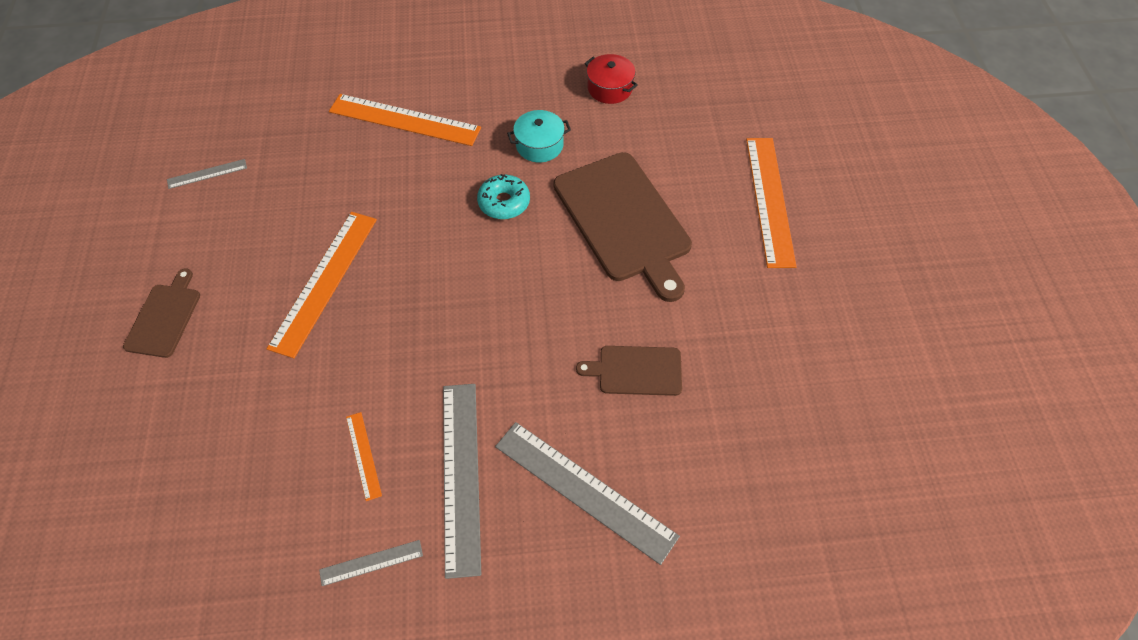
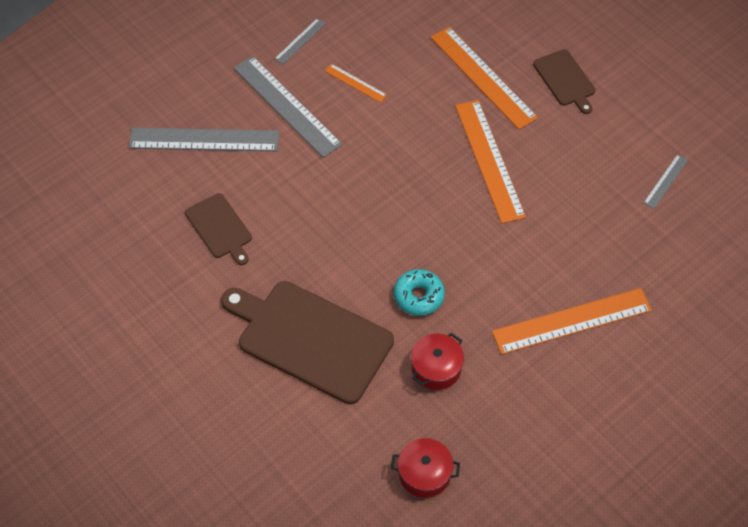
camera: 145 degrees right, 0 degrees up
(539, 145) = (436, 368): turquoise pot -> red pot
(636, 370) = (220, 228): brown cutting board -> brown cutting board turned 90 degrees clockwise
(770, 200) = (199, 435): orange ruler -> orange ruler (483, 77)

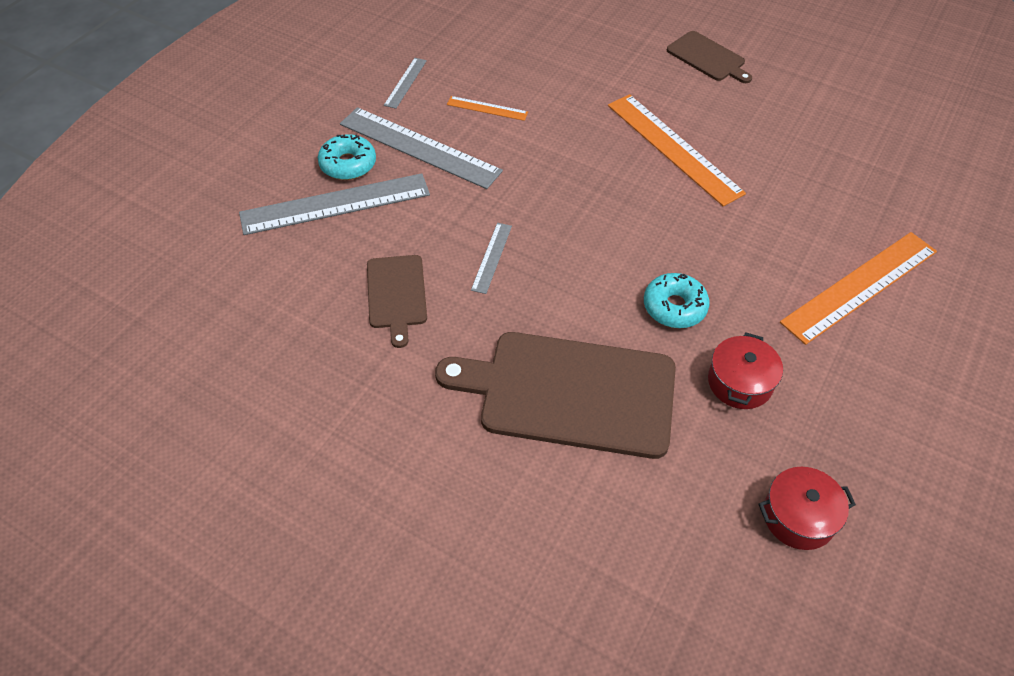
camera: 20 degrees left, 5 degrees down
(220, 228) = (396, 295): brown cutting board -> brown cutting board turned 45 degrees clockwise
(226, 107) = (348, 164): none -> turquoise donut
(483, 77) = (622, 73): orange ruler -> none
(665, 181) = (866, 125): grey ruler -> grey ruler (492, 257)

